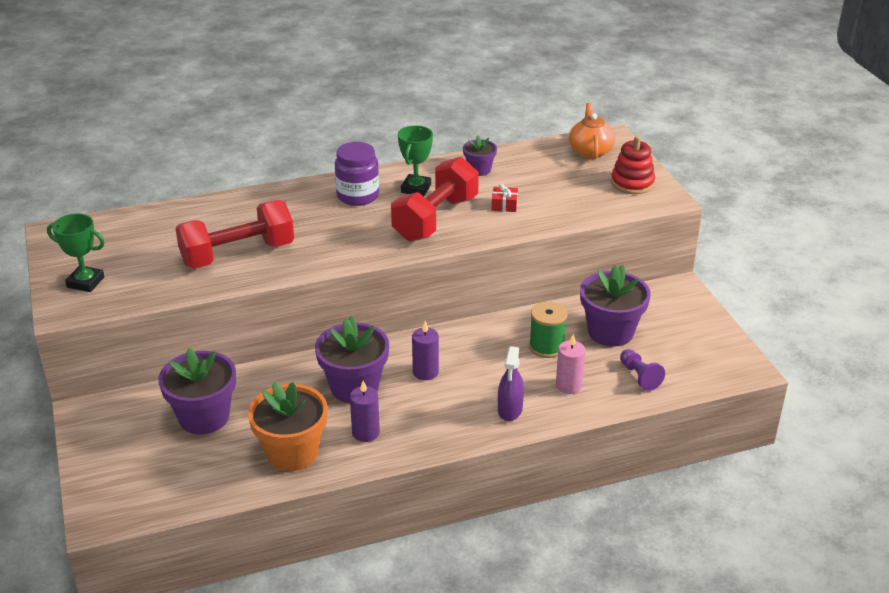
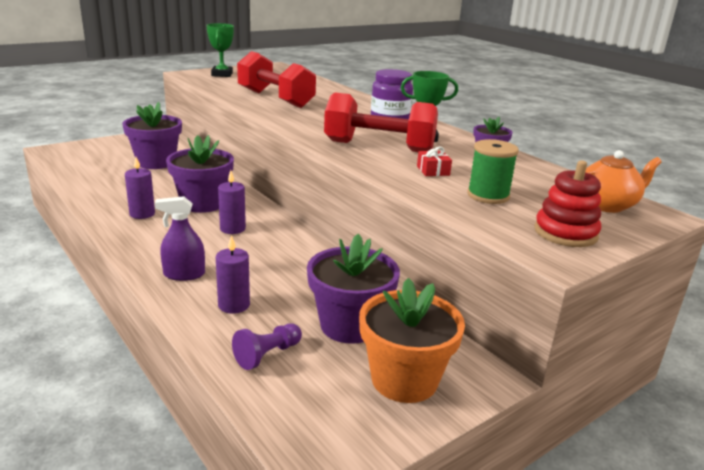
camera: 70 degrees right, 10 degrees down
(292, 452) = (116, 192): orange flower pot -> orange flower pot (404, 380)
(546, 347) = (299, 285): green spool -> green spool (488, 195)
(568, 385) = (234, 305): pink candle -> purple candle

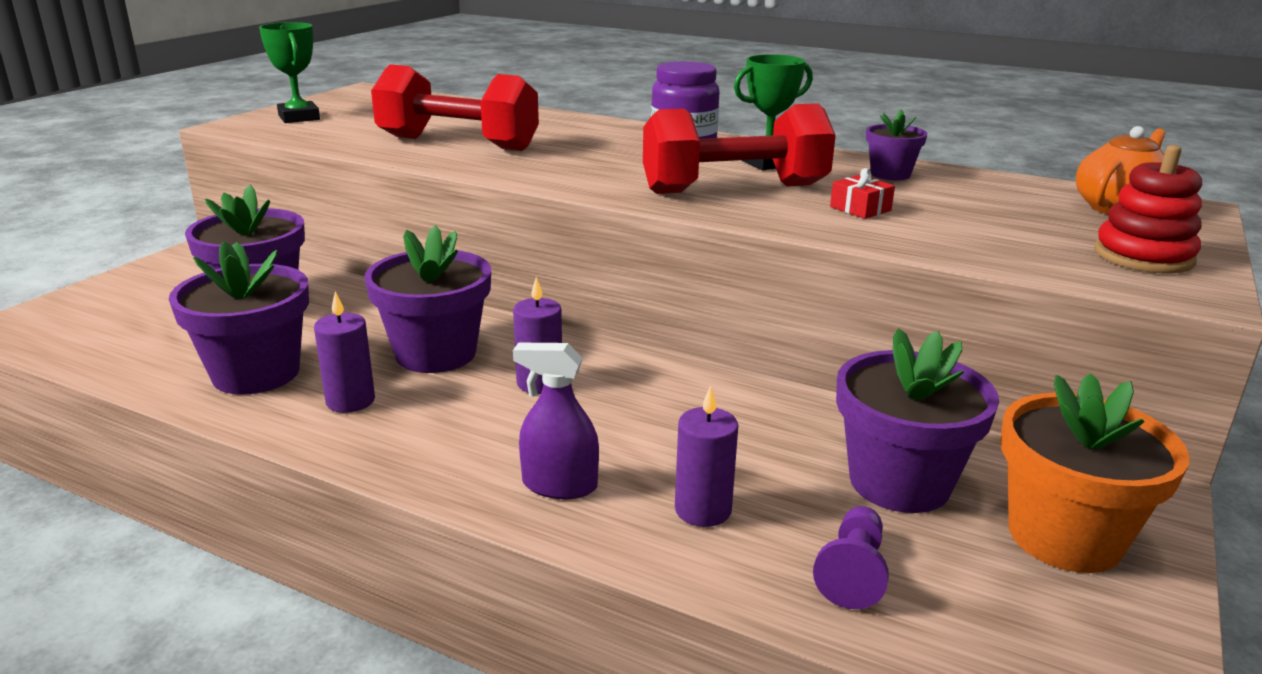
camera: 25 degrees left, 0 degrees up
(119, 192) = (256, 373): none -> purple flower pot
(184, 274) = (559, 485): purple spray bottle -> purple spray bottle turned 45 degrees clockwise
(488, 195) = (981, 228): green spool -> none

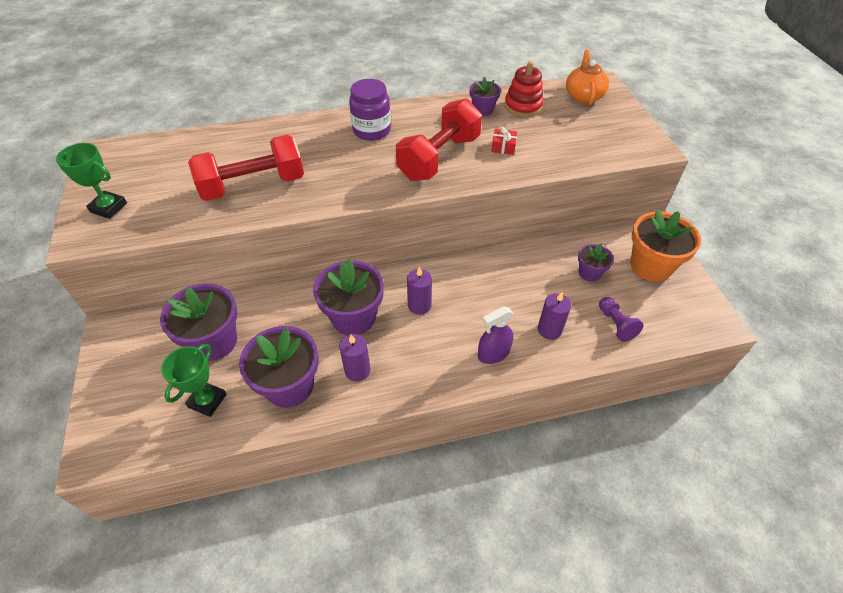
camera: 40 degrees left, 25 degrees up
(767, 163) = (424, 126): green trophy -> green trophy (207, 401)
(899, 482) = (589, 273): purple flower pot -> purple flower pot, size x0.54
(1143, 256) = (622, 130): red stacking toy -> red stacking toy (523, 106)

